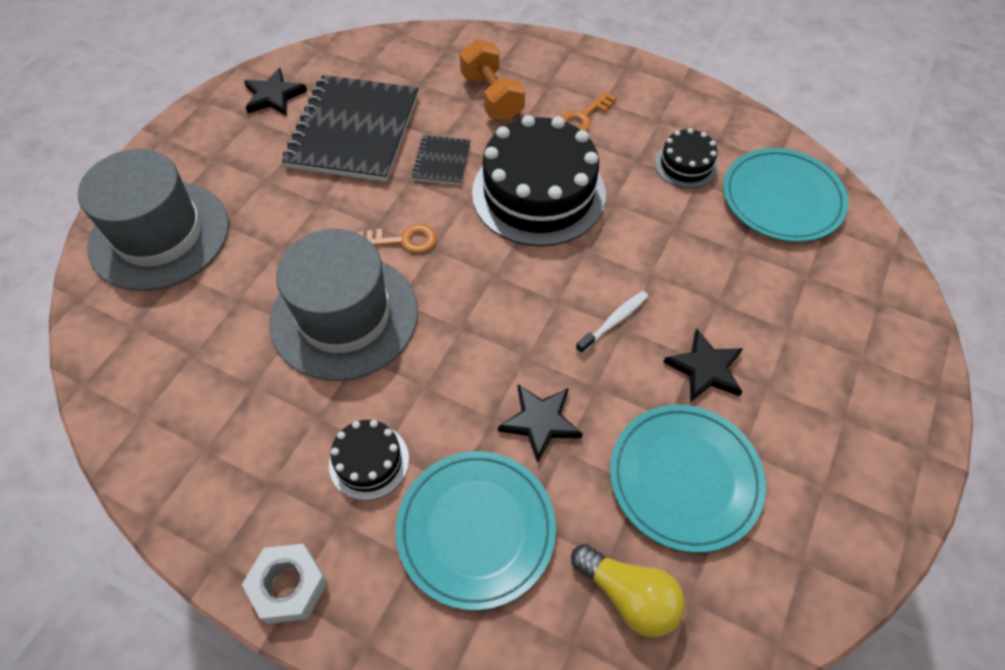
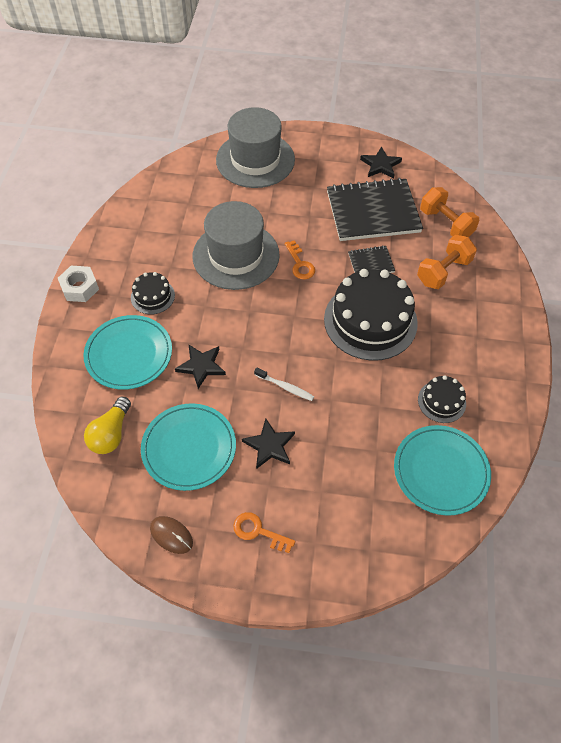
camera: 70 degrees right, 0 degrees up
(416, 68) = (446, 224): none -> orange dumbbell
(583, 117) = (454, 328): orange key -> orange key (258, 531)
(829, 541) = (171, 535): none -> brown mouse

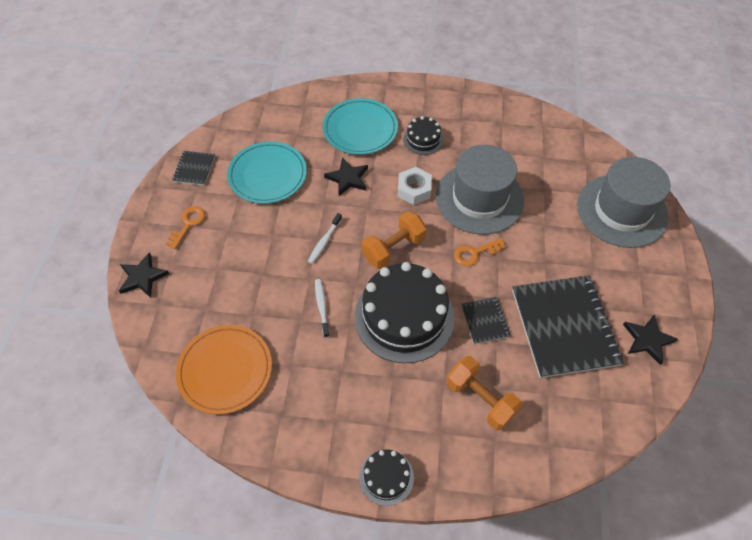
camera: 90 degrees right, 0 degrees up
(80, 288) = (428, 91): white nut -> white nut (414, 190)
(111, 434) = (284, 126): yellow light bulb -> none
(171, 535) = (194, 169): brown mouse -> black notebook
(269, 445) = (265, 230): black star -> black star (142, 277)
(364, 388) = (322, 307): none -> white toothbrush
(441, 401) = (303, 379): black cake -> black cake (386, 477)
(441, 471) = (225, 370): turquoise plate -> orange plate
(446, 224) = (559, 410): orange dumbbell -> orange dumbbell (393, 249)

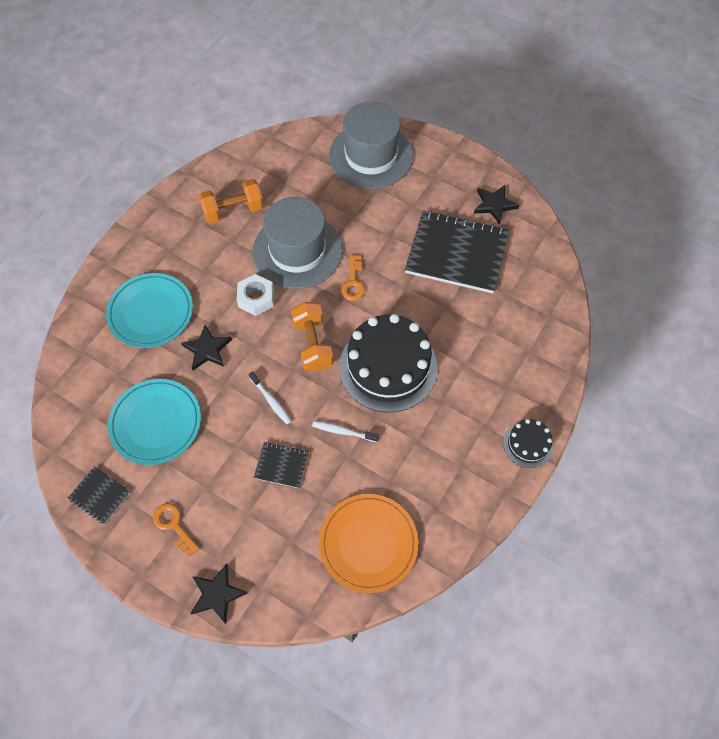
camera: 65 degrees left, 5 degrees up
(423, 139) = (200, 264): black cake -> none
(480, 399) = (491, 344): orange dumbbell -> orange dumbbell (233, 211)
(484, 321) = (423, 307): black notebook -> black notebook (281, 465)

